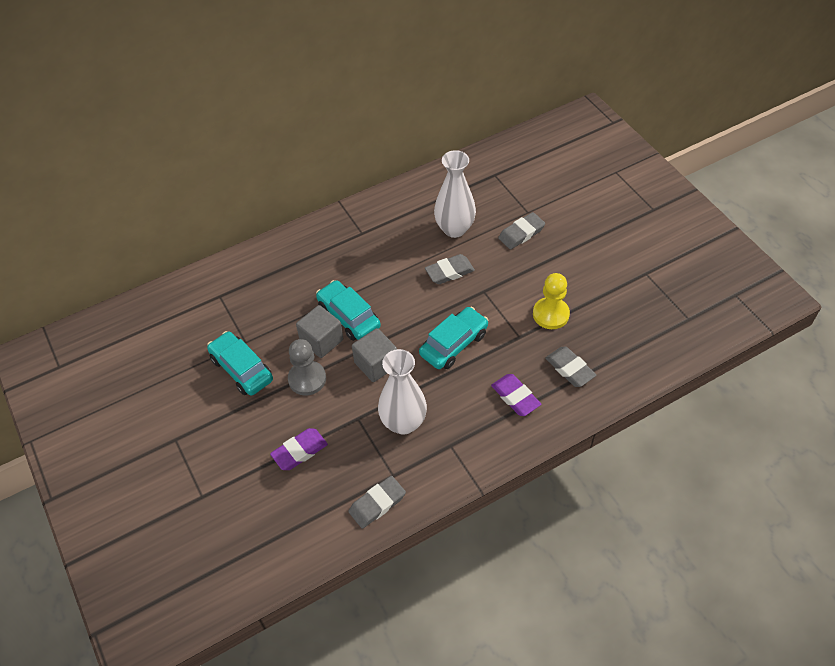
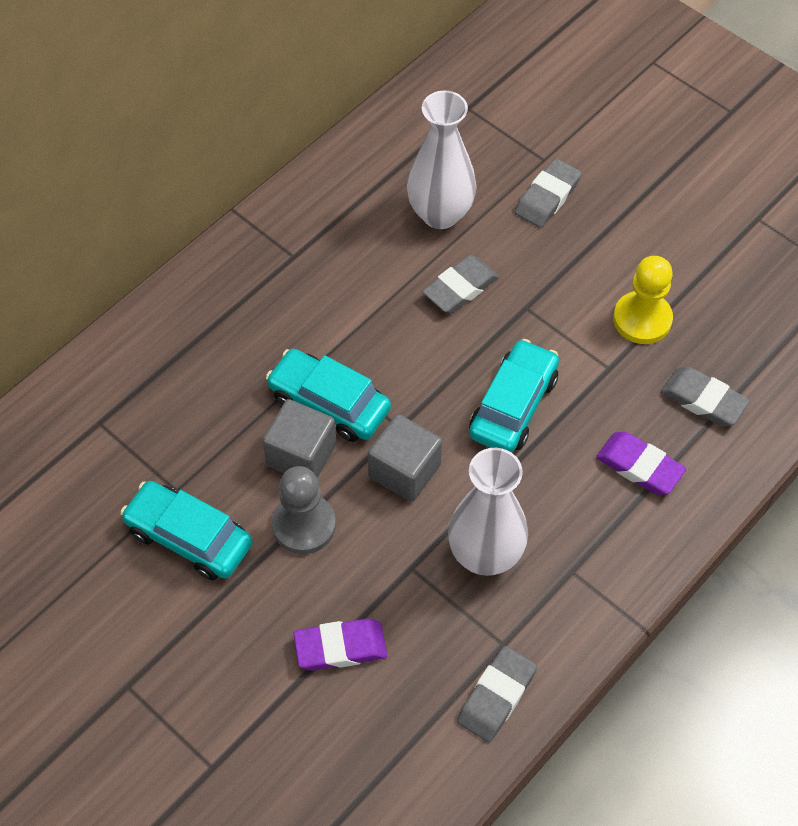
camera: 20 degrees left, 5 degrees up
(299, 451) = (340, 647): purple eraser -> purple eraser turned 45 degrees clockwise

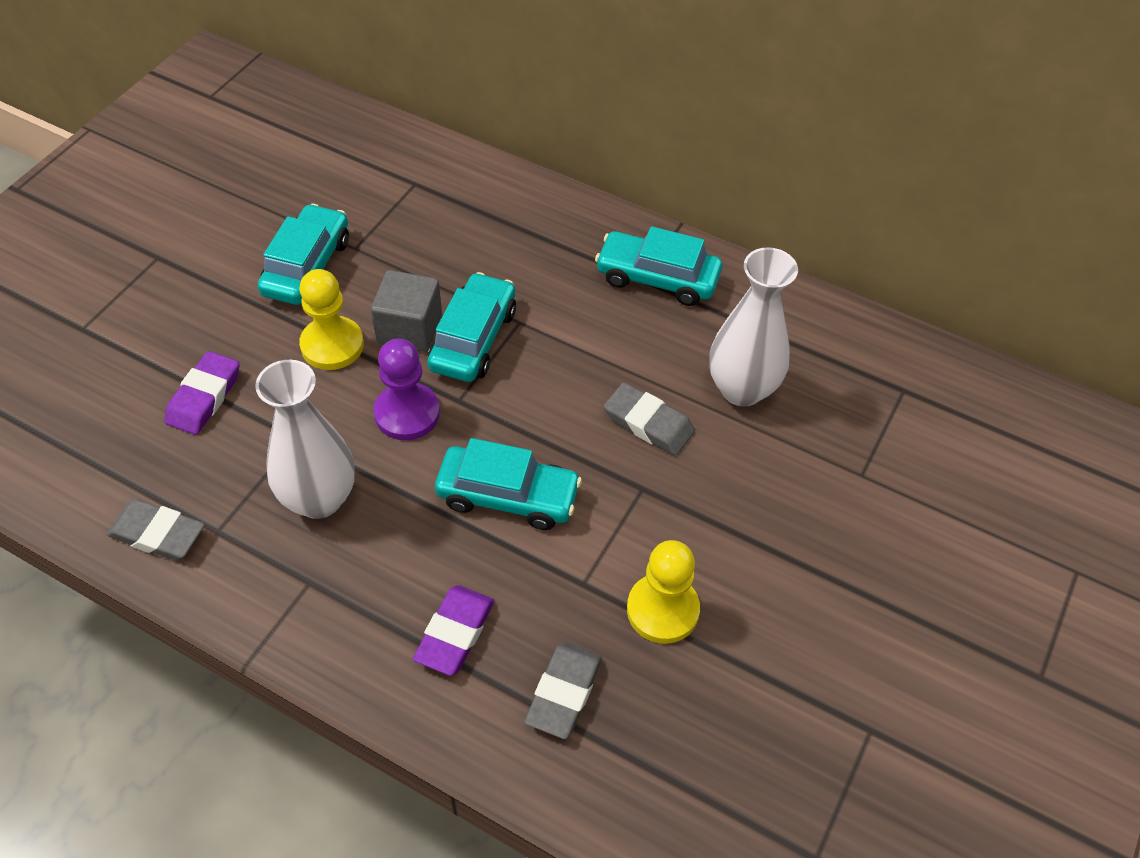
camera: 75 degrees right, 5 degrees down
(296, 244) = (657, 278): none -> turquoise car
(304, 525) = (332, 345): grey pawn -> yellow pawn
(340, 647) = (204, 397): purple eraser -> purple eraser turned 45 degrees clockwise
(404, 471) = (407, 413): grey cube -> purple pawn
(547, 197) = (806, 486): grey eraser -> none

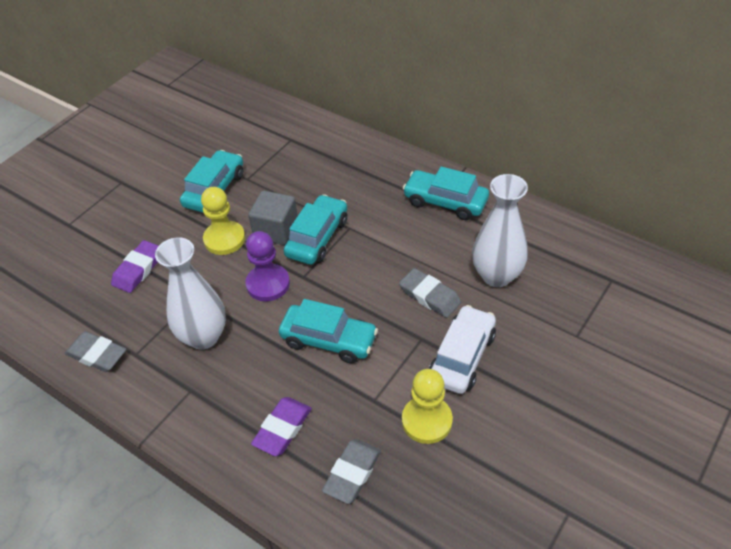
camera: 10 degrees right, 5 degrees down
(703, 513) = (462, 357): none -> white car

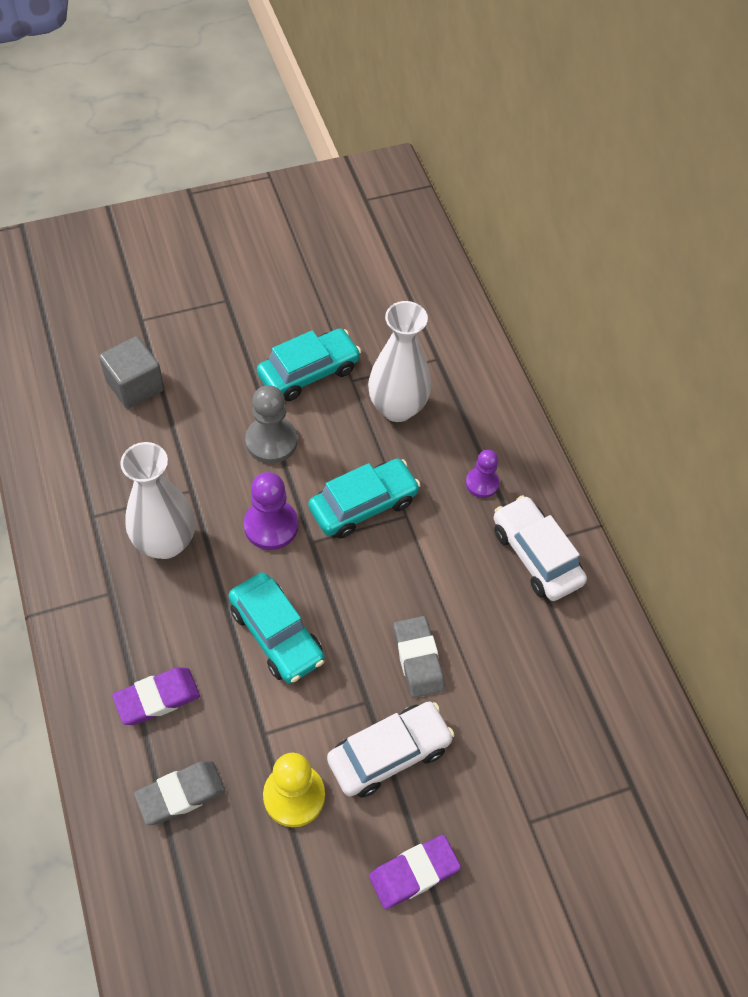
camera: 30 degrees right, 10 degrees up
(97, 354) = (60, 492): grey eraser -> none
(138, 269) = (165, 420): purple eraser -> purple eraser (414, 873)
(224, 239) = (271, 441): yellow pawn -> grey pawn
(276, 230) = (330, 466): grey cube -> grey cube (135, 386)
(378, 185) = (482, 483): none -> purple pawn
(445, 202) = (536, 555): turquoise car -> white car
(496, 275) = (509, 687): white vase -> white vase (397, 408)

